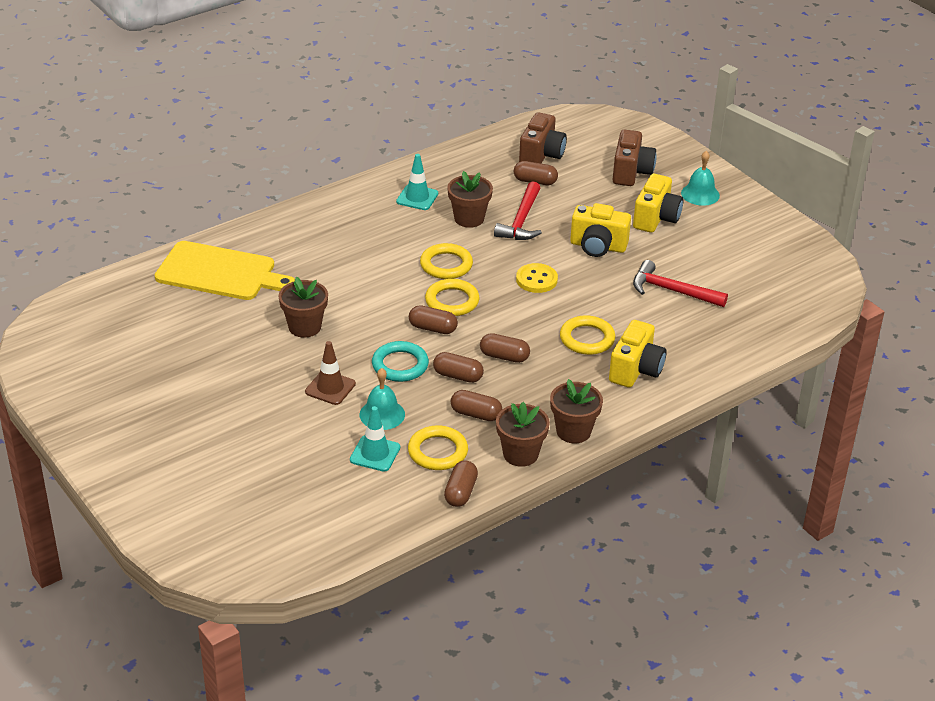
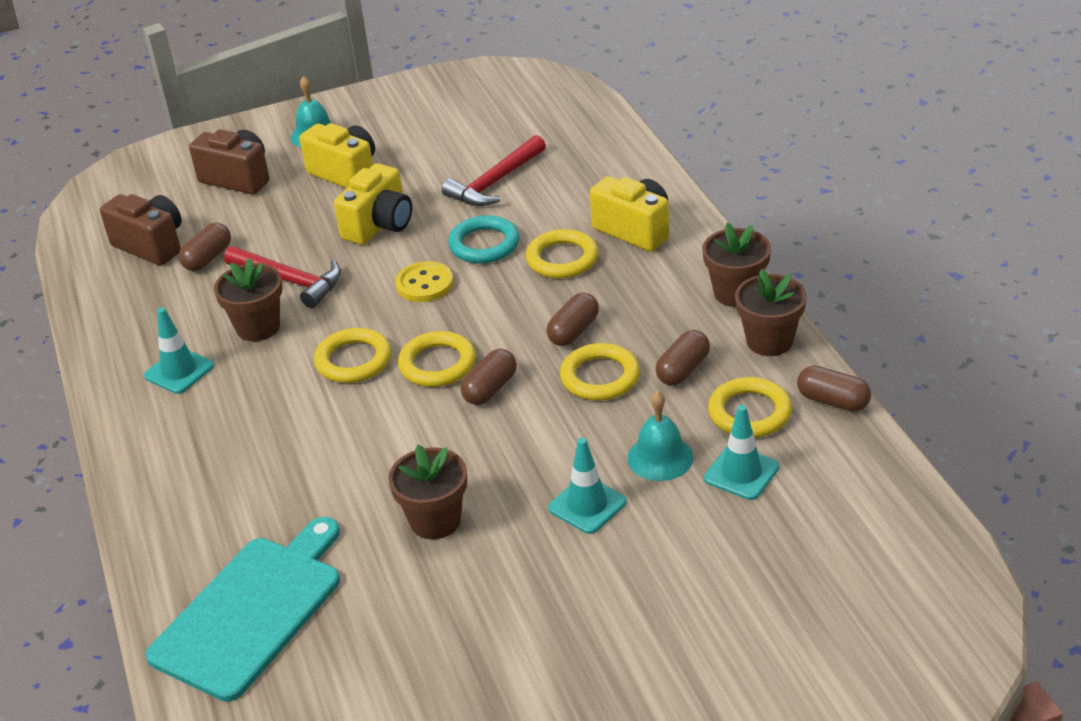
camera: 70 degrees left, 0 degrees up
(220, 272) = (251, 612): yellow cutting board -> turquoise cutting board
(330, 388) = (587, 505): brown traffic cone -> turquoise traffic cone
(400, 365) = (559, 429): turquoise ring -> turquoise ring (484, 244)
(458, 376) = (600, 377): brown capsule -> yellow ring

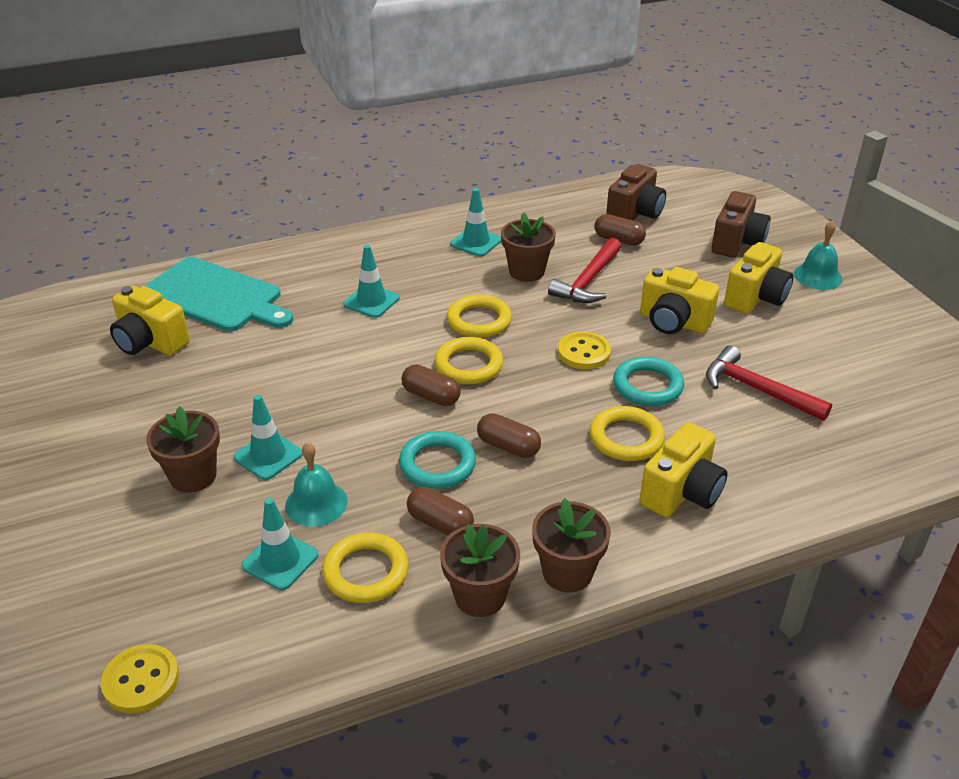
camera: 85 degrees right, 0 degrees up
(295, 453) = (371, 301): none -> turquoise traffic cone
(353, 662) = (150, 342): none -> yellow camera
(435, 520) = (277, 372): brown flower pot -> brown flower pot (193, 476)
(600, 377) = (437, 464): yellow ring -> turquoise ring
(833, 401) = (371, 644): brown capsule -> none
(901, 545) = (141, 680): none -> yellow button

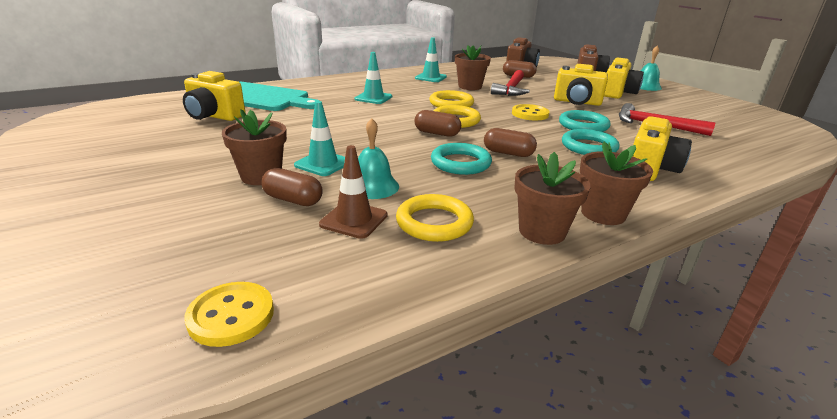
camera: 10 degrees left, 10 degrees down
(280, 560) = (354, 220): turquoise traffic cone -> brown traffic cone
(440, 523) = (481, 192): brown capsule -> brown capsule (293, 200)
(626, 438) = (588, 147): yellow ring -> turquoise ring

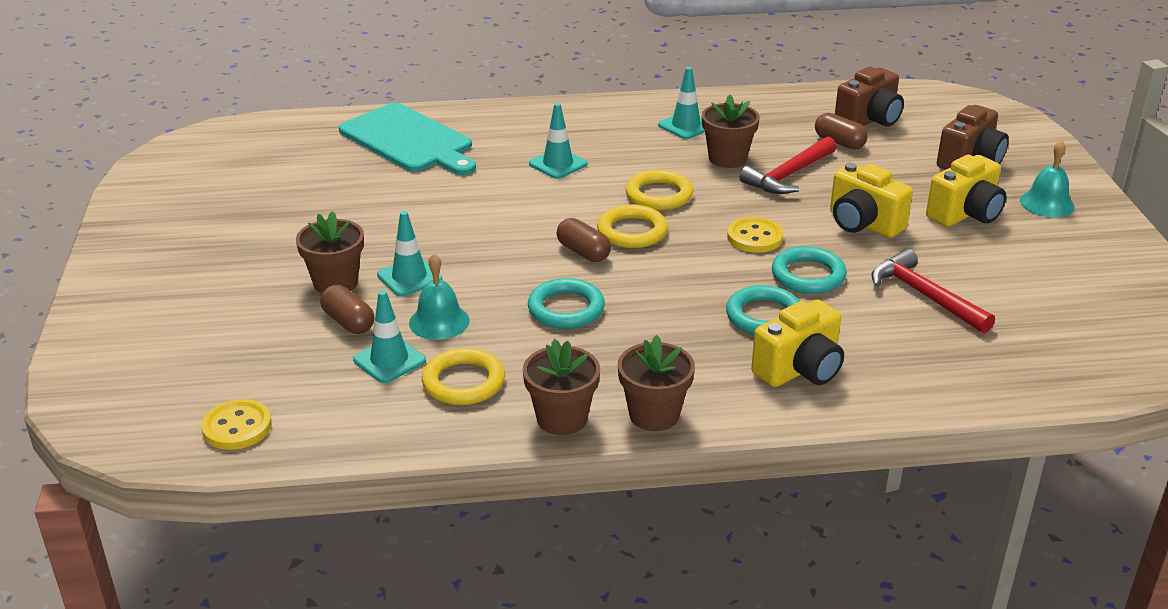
camera: 25 degrees right, 5 degrees up
(214, 116) = (335, 170): yellow camera -> none
(354, 220) = (389, 360): brown traffic cone -> turquoise traffic cone
(508, 153) = (641, 305): brown capsule -> none

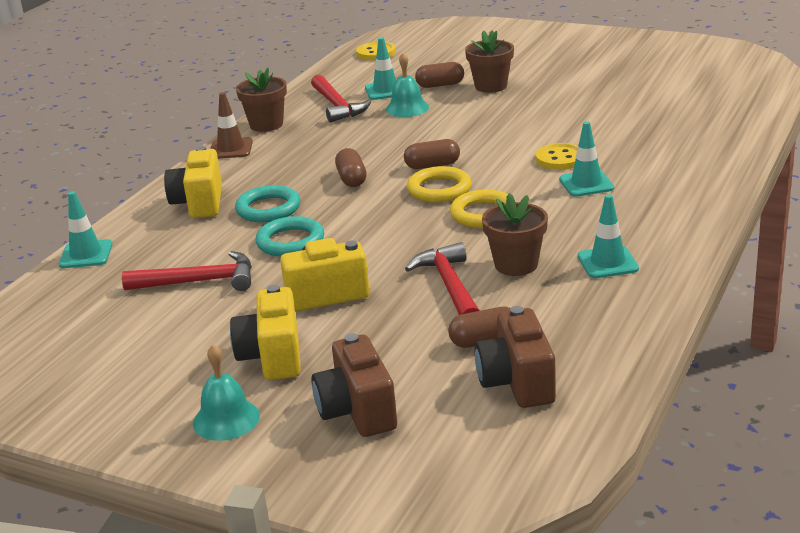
camera: 125 degrees right, 5 degrees down
(409, 140) = (692, 133): turquoise cutting board -> none
(409, 277) = (470, 106): turquoise traffic cone -> turquoise traffic cone (86, 254)
(463, 382) = (337, 106): yellow ring -> red hammer
(566, 309) = (370, 146): turquoise ring -> none
(654, 290) = (351, 179): none -> brown capsule
(654, 415) = (231, 149): brown flower pot -> brown traffic cone
(754, 237) = (369, 236): yellow button -> yellow button (560, 159)

